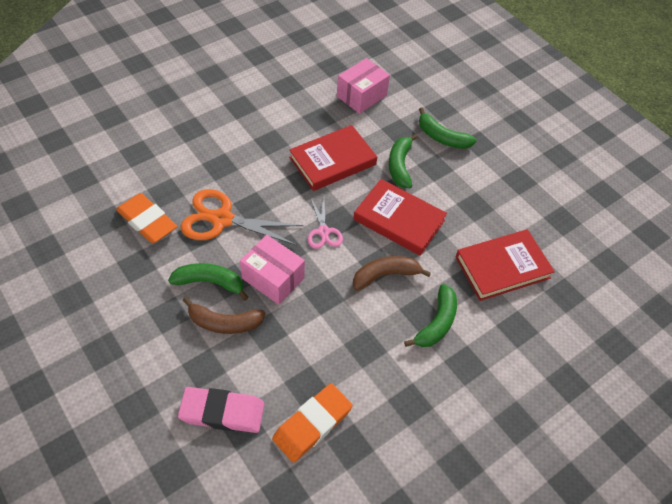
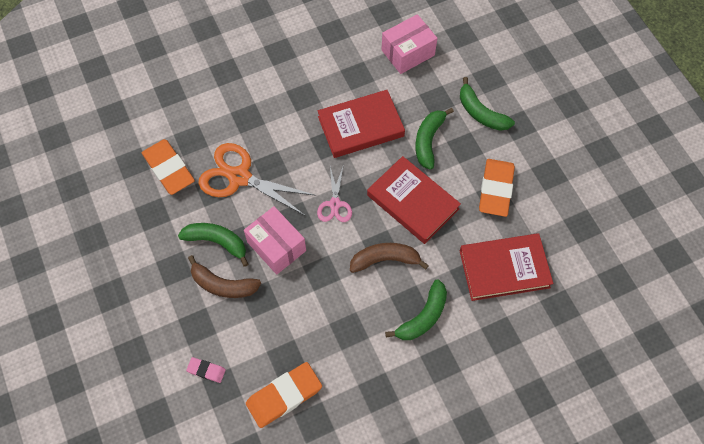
camera: 15 degrees right, 10 degrees up
(222, 412) = (206, 370): pink eraser -> pink eraser, size x0.50
(474, 199) = (496, 189): none -> orange eraser

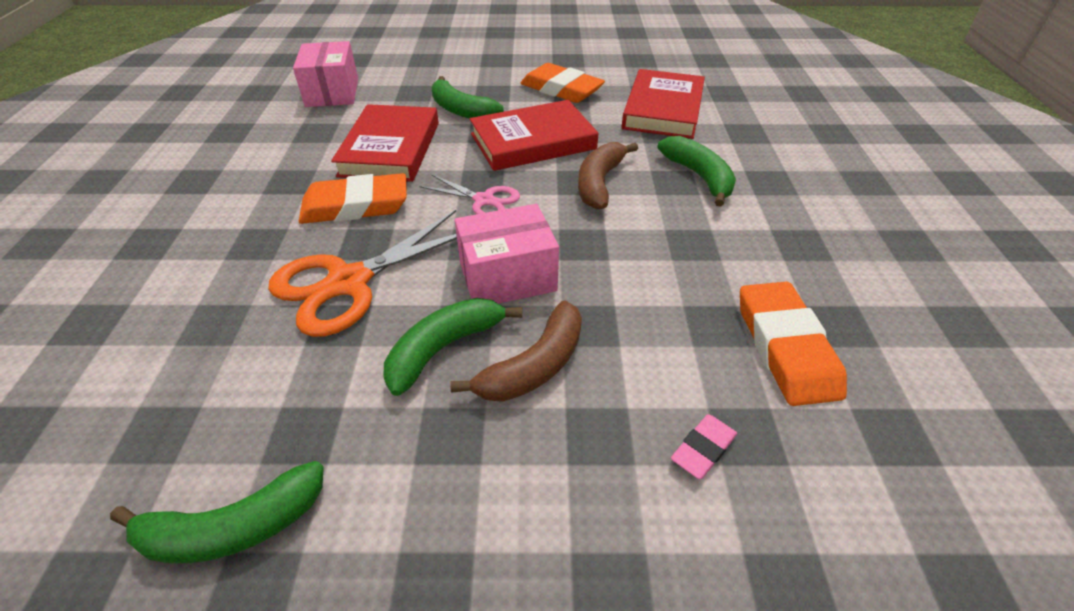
camera: 65 degrees left, 20 degrees down
(169, 169) = (235, 374): orange eraser -> orange eraser (355, 206)
(481, 113) = (460, 73): green banana -> green banana (233, 527)

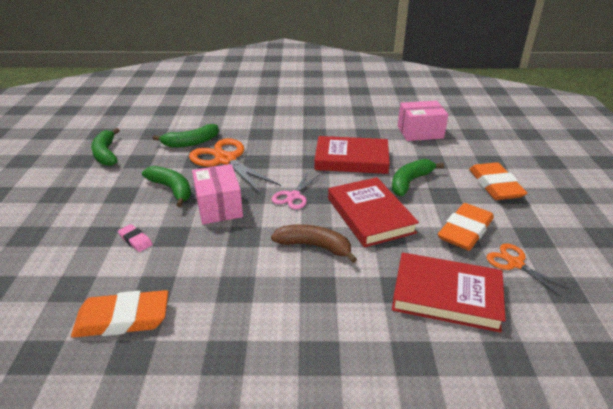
camera: 90 degrees right, 10 degrees down
(355, 206) = (290, 154): orange eraser -> orange eraser (495, 185)
(534, 366) = (150, 216): brown banana -> none
(610, 73) = (515, 263): none -> orange scissors
(699, 177) = (325, 305): green banana -> green banana (191, 143)
(703, 449) = (73, 269): pink eraser -> pink eraser (135, 240)

